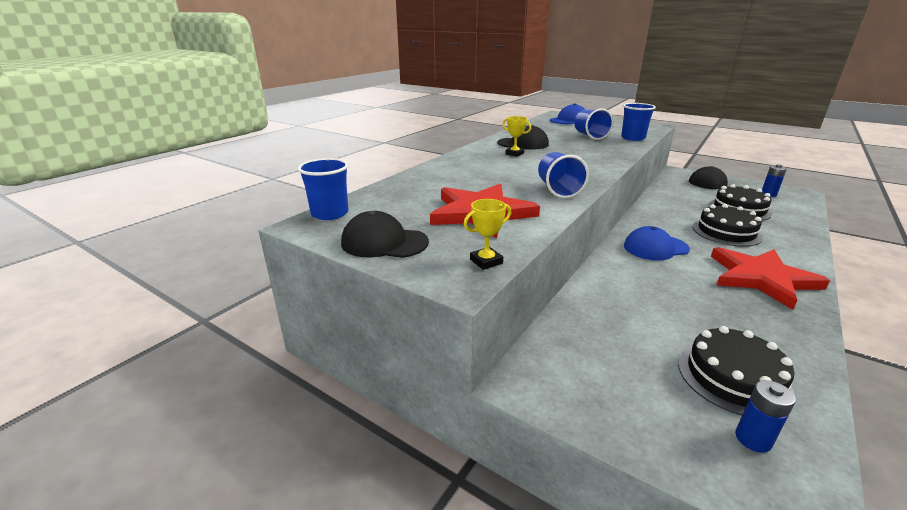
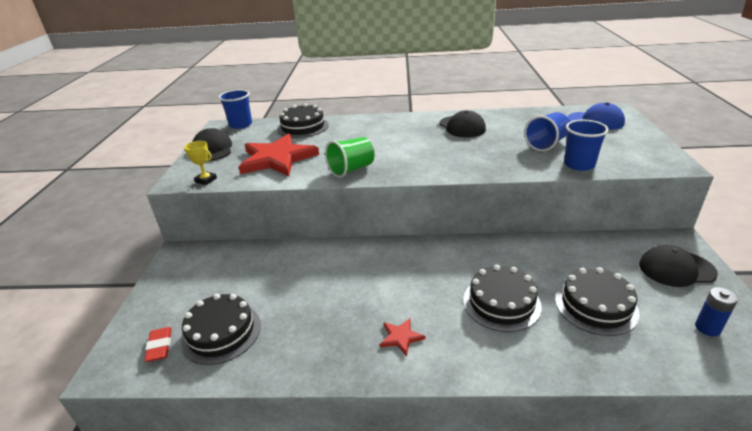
camera: 60 degrees right, 5 degrees up
(410, 187) = (303, 127): none -> black cake
(514, 154) = (426, 132): yellow trophy -> none
(558, 190) = (351, 169): blue cup -> green cup
(655, 247) = (408, 264): blue cap -> none
(753, 439) = (160, 346): blue battery -> red eraser
(761, 278) = (401, 337): red star -> red star, size x0.42

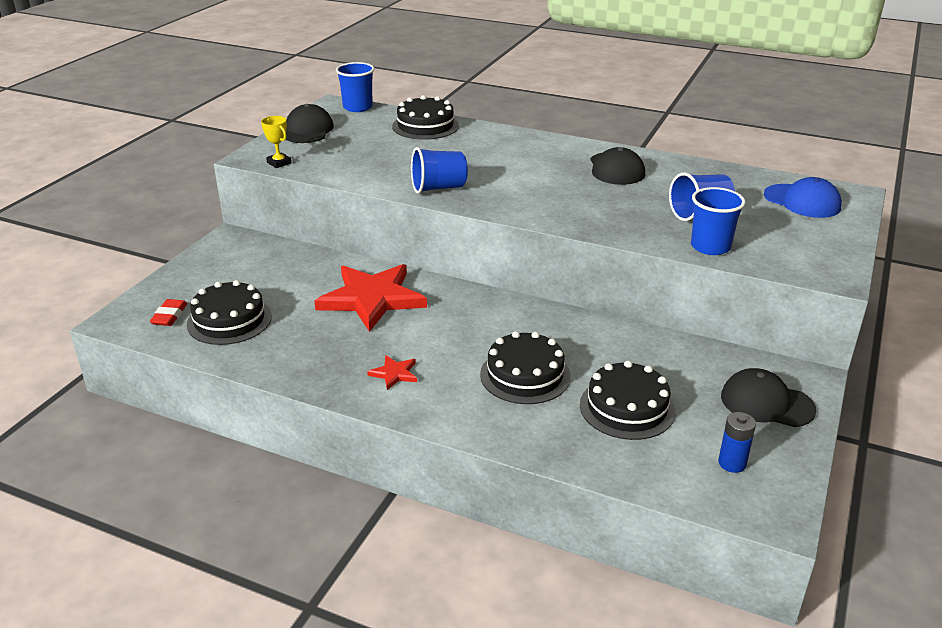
camera: 20 degrees right, 0 degrees up
(277, 159) = (368, 157): red star -> red star (372, 299)
(351, 169) = (438, 188): green cup -> blue cup

